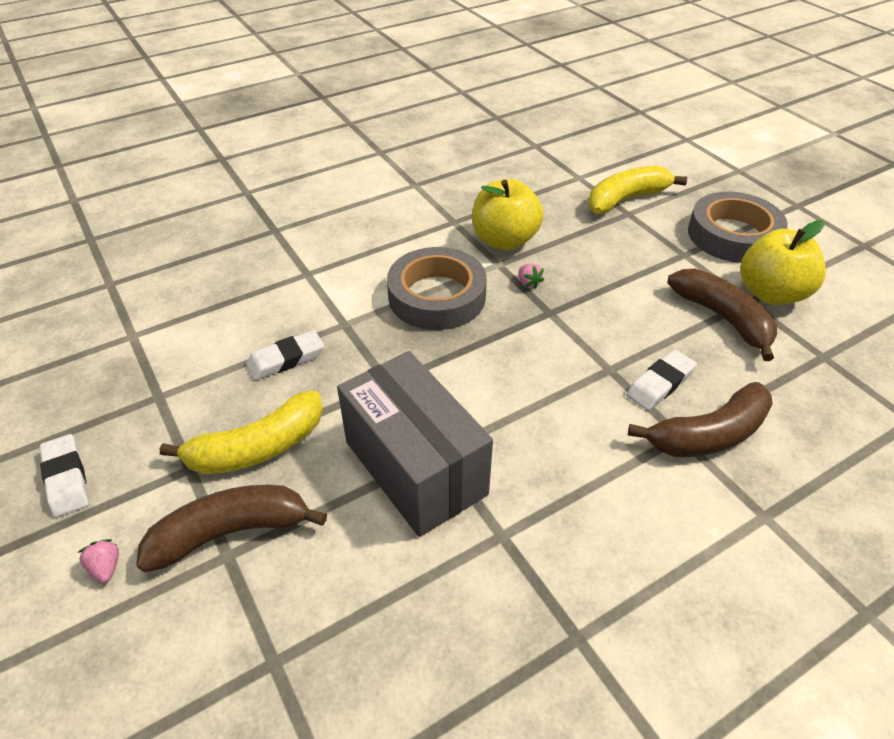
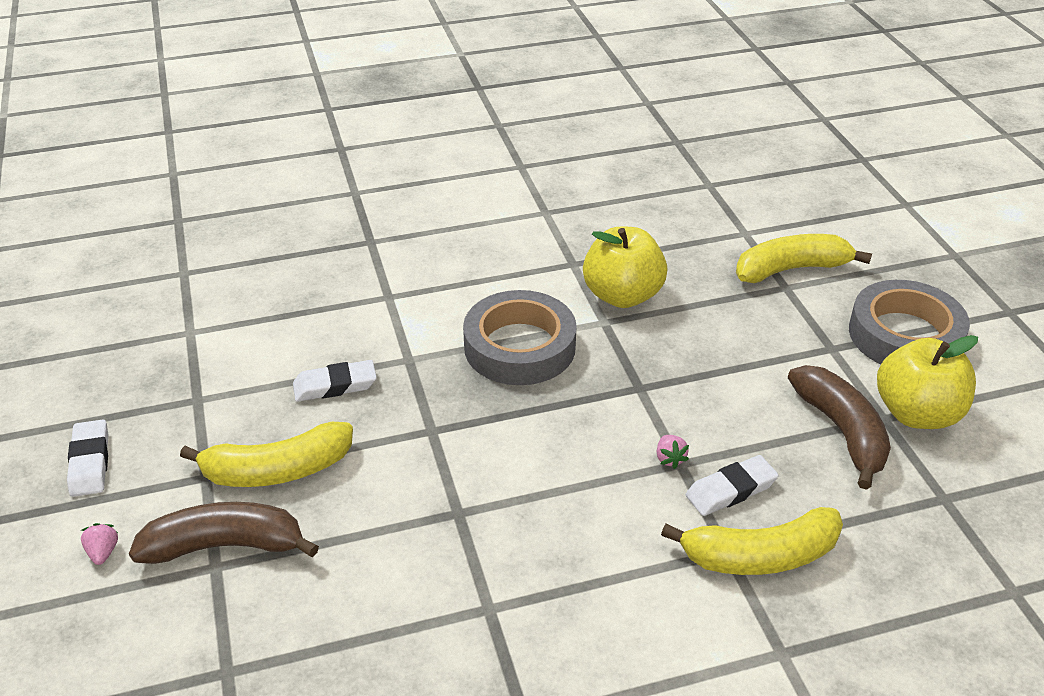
camera: 15 degrees right, 5 degrees down
(415, 467) = (427, 523): grey box -> none
(528, 283) = (629, 350): pink strawberry -> pink strawberry (669, 459)
(708, 434) = (760, 556): brown banana -> yellow banana

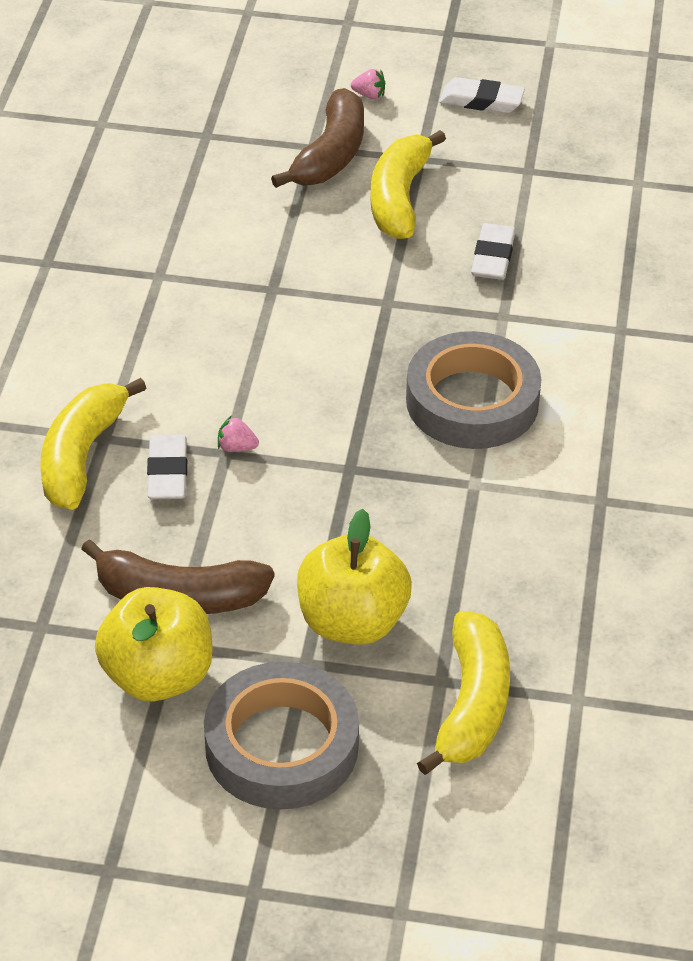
camera: 115 degrees right, 5 degrees up
(622, 295) = (512, 518): yellow apple -> yellow apple (352, 622)

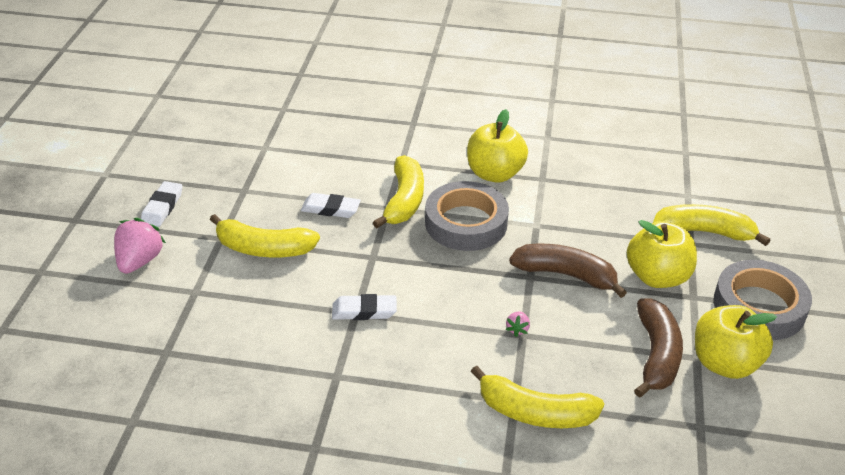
camera: 90 degrees left, 5 degrees down
(167, 472) = (545, 364): white eraser -> white eraser (364, 311)
(330, 155) = (207, 282): brown banana -> brown banana (566, 275)
(369, 95) = (139, 261): pink strawberry -> pink strawberry, size x2.11
(521, 333) = (404, 201): none -> yellow banana
(606, 440) = (494, 174): none -> yellow apple

